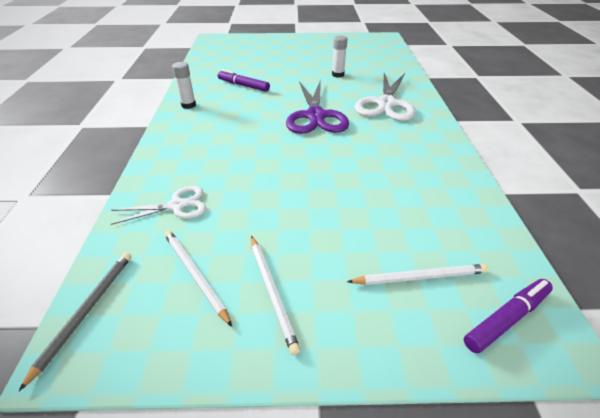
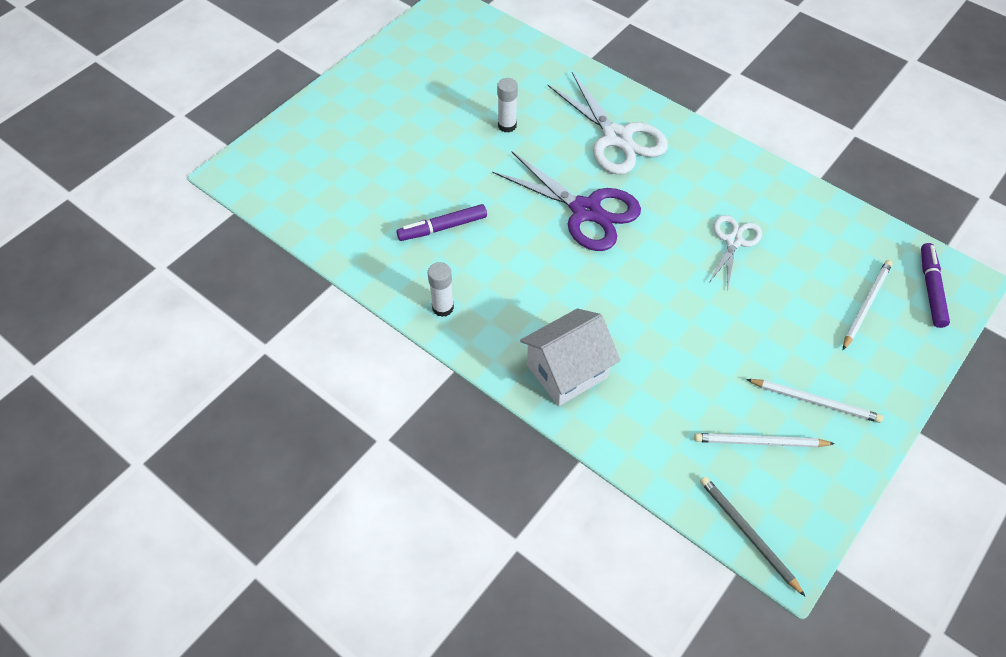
camera: 50 degrees left, 15 degrees up
(177, 205) = (652, 413): white scissors -> white scissors (733, 241)
(181, 158) = (567, 371): none -> white house

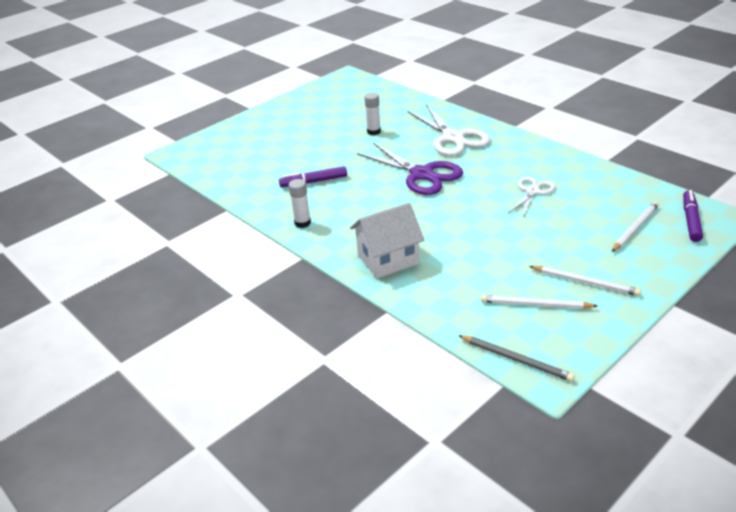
camera: 10 degrees right, 20 degrees down
(748, 534) = (516, 359): grey pencil -> grey pencil turned 150 degrees clockwise

